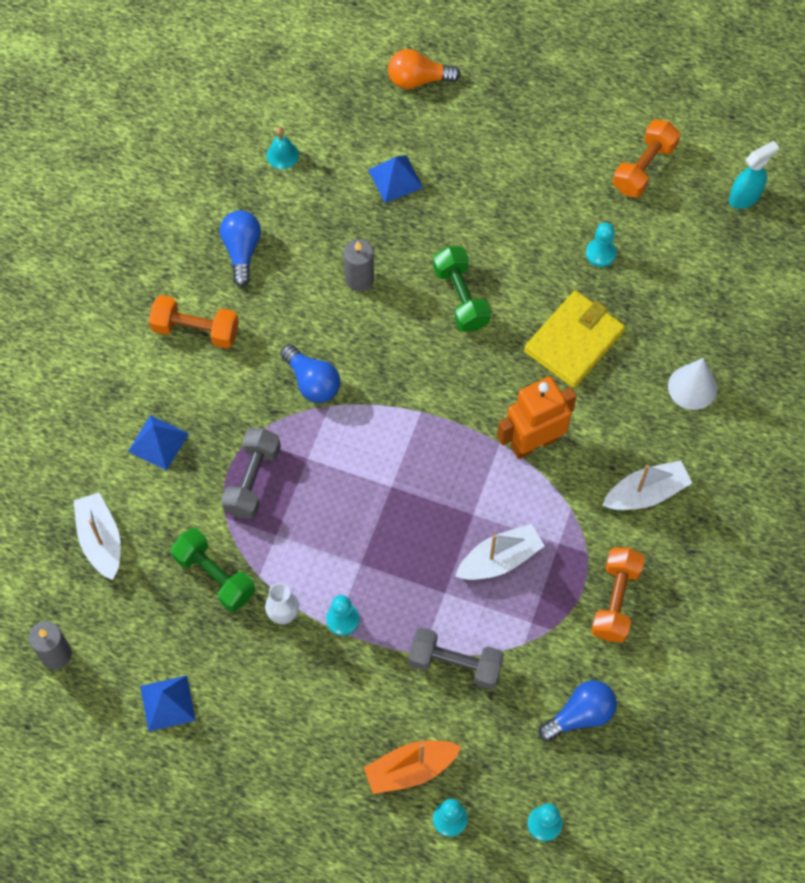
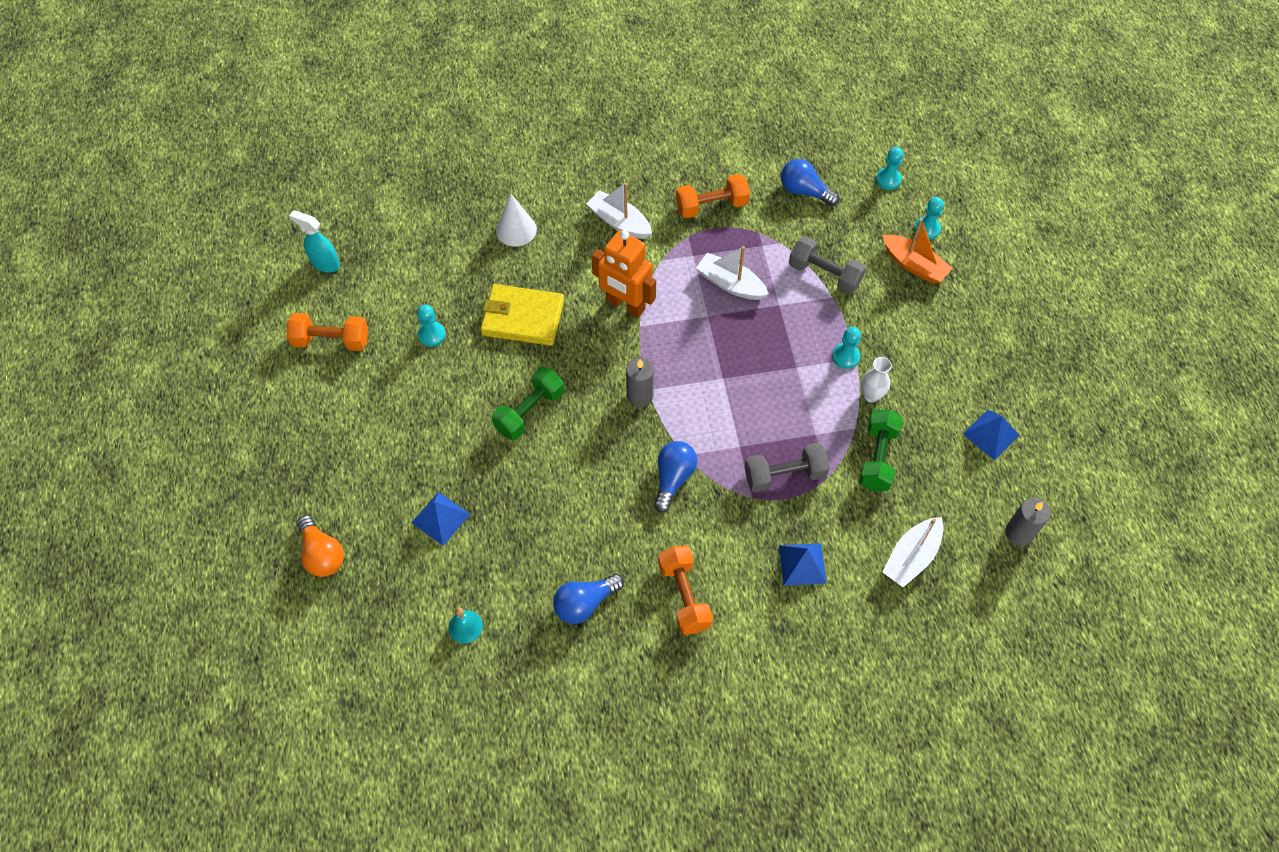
camera: 120 degrees left, 5 degrees down
(359, 279) = (557, 494): grey candle -> grey candle (640, 396)
(455, 664) = (824, 274): grey dumbbell -> grey dumbbell turned 45 degrees counterclockwise

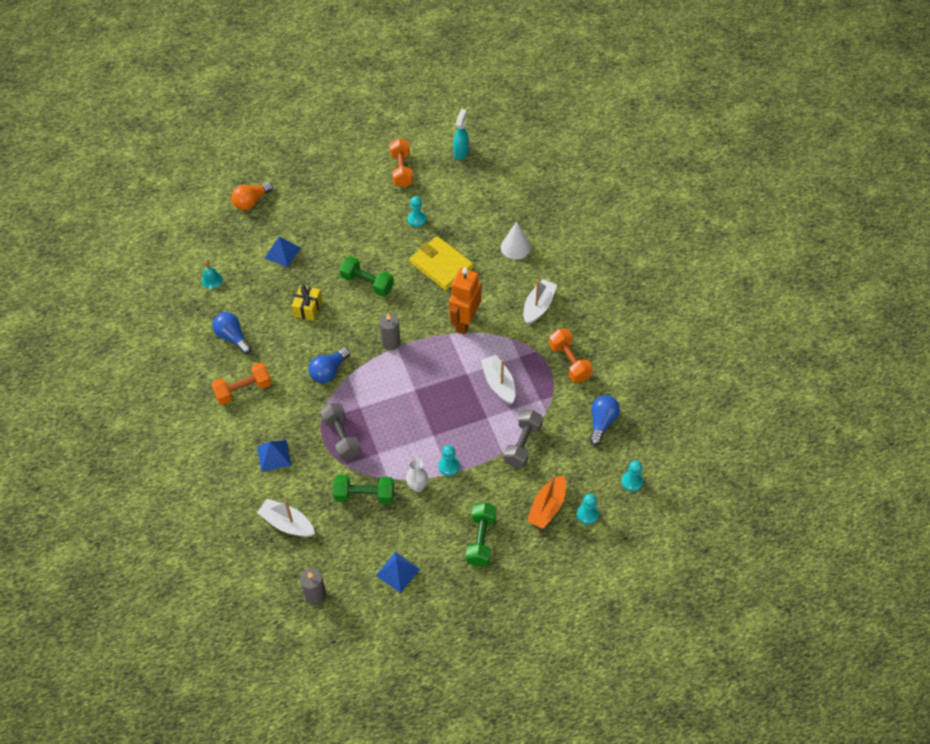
camera: 80 degrees right, 5 degrees down
(522, 317) = (441, 265): yellow wallet -> yellow wallet turned 45 degrees counterclockwise
(555, 494) = (308, 308): none -> yellow gift
(673, 478) = (329, 371): blue light bulb -> blue light bulb turned 120 degrees clockwise
(730, 284) = (499, 384): white boat -> white boat turned 45 degrees counterclockwise
(952, 339) = (481, 540): none -> green dumbbell

